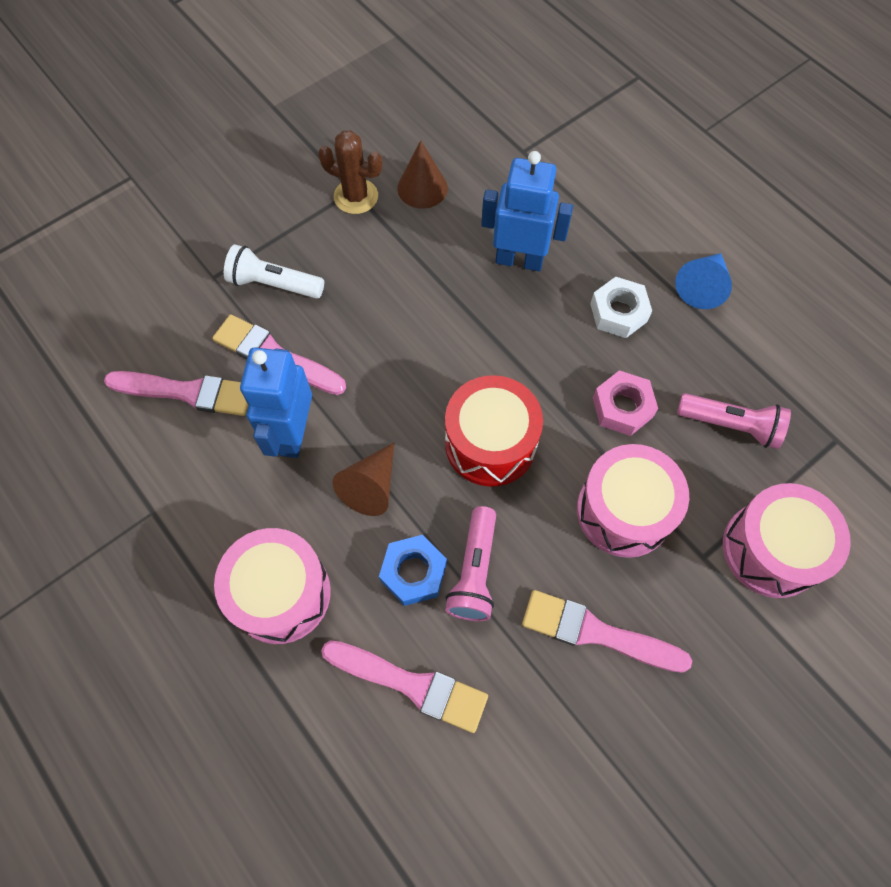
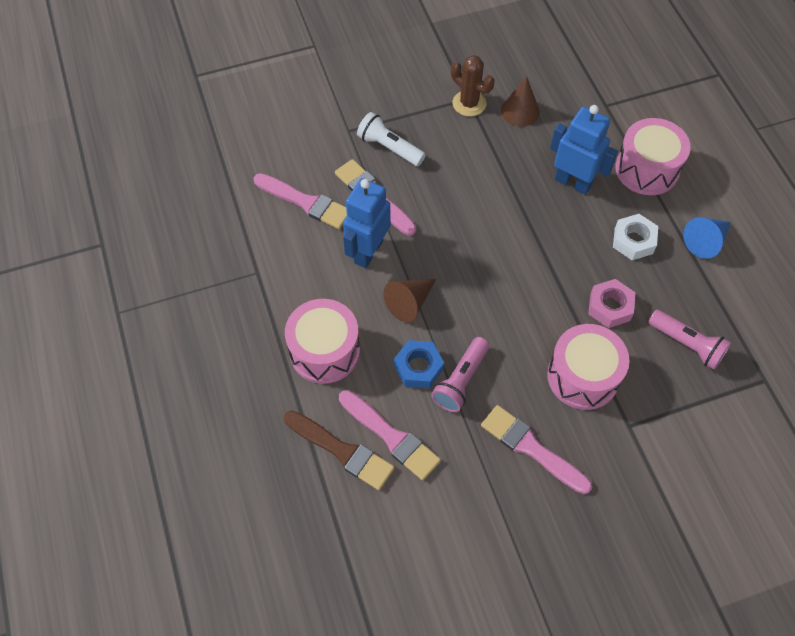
camera: 20 degrees right, 5 degrees down
(351, 730) = (341, 451): none -> brown brush
(490, 443) = (504, 301): red drum -> none
(771, 549) = (682, 437): pink drum -> pink drum (647, 169)

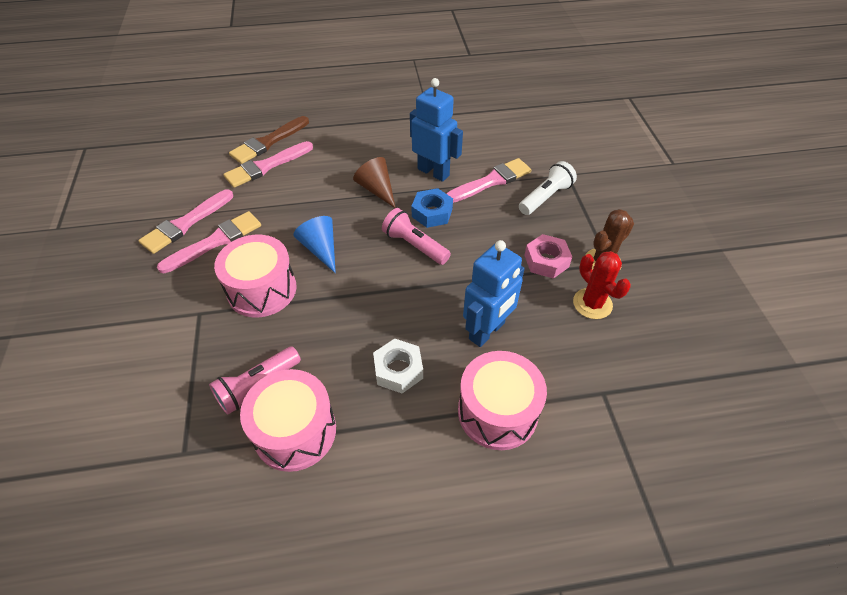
camera: 100 degrees right, 10 degrees down
(305, 202) = (490, 143): pink brush -> pink brush (186, 223)
(324, 351) = (350, 141): pink drum -> pink drum (295, 431)
(418, 367) = (316, 187): blue nut -> blue nut (432, 213)
(461, 381) = (294, 209): pink flashlight -> pink flashlight (414, 245)
(520, 111) = (592, 304): brown cone -> red cactus
(610, 307) = (325, 328): pink nut -> pink nut (546, 261)
(705, 241) = (379, 448): blue cone -> blue cone (321, 249)

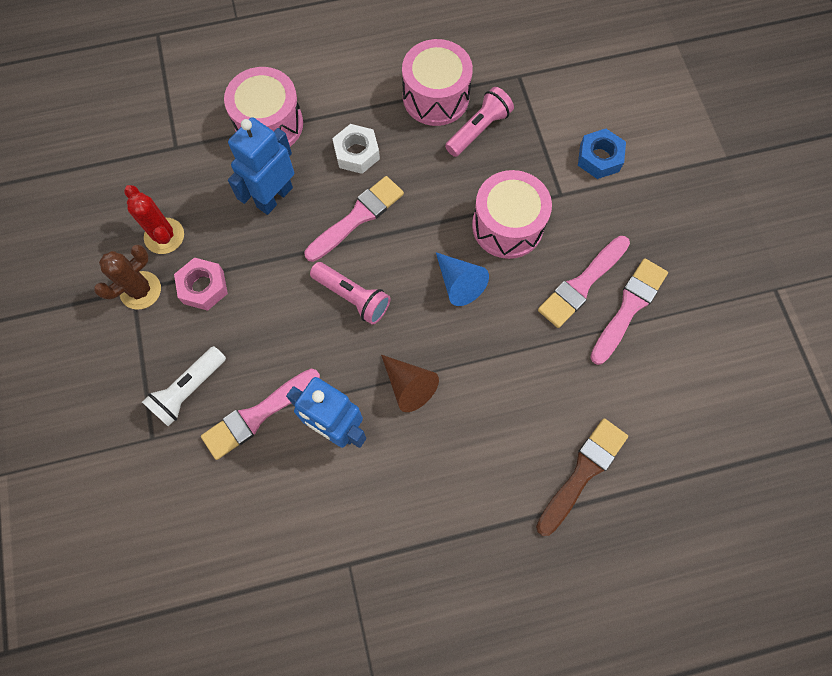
camera: 175 degrees right, 20 degrees up
(266, 166) = (567, 419): pink brush -> pink brush (357, 218)
(432, 213) = (334, 350): blue nut -> blue nut (599, 158)

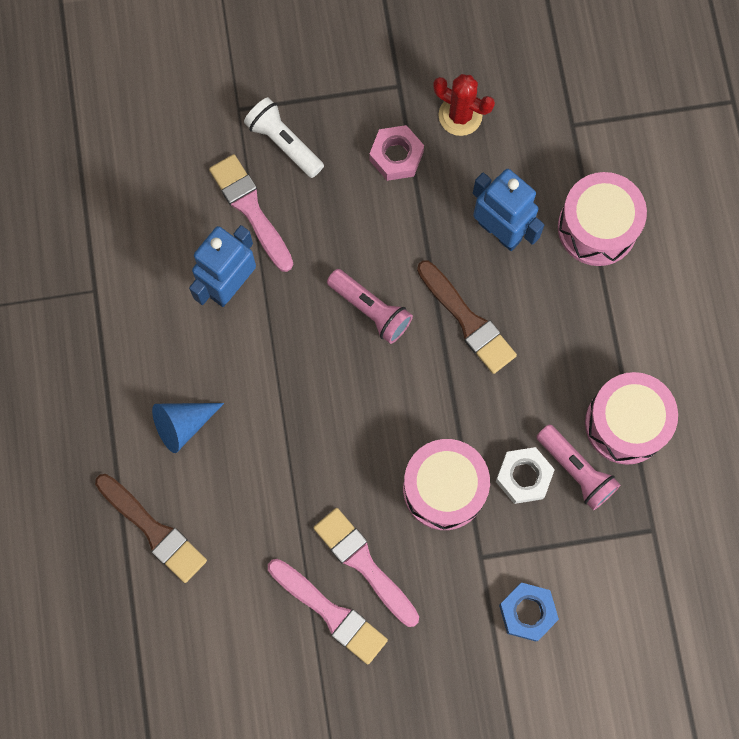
camera: 95 degrees right, 5 degrees up
(140, 290) = (398, 93): brown cactus -> none
(164, 236) = (460, 115): red cactus -> red cactus turned 60 degrees clockwise
(352, 297) = (371, 310): pink flashlight -> pink flashlight turned 90 degrees counterclockwise
(356, 153) = (552, 325): white nut -> white nut (523, 477)
(357, 218) = (467, 320): pink brush -> brown brush
(408, 386) = (265, 361): brown cone -> none
(459, 283) = (377, 425): blue cone -> blue cone (183, 425)

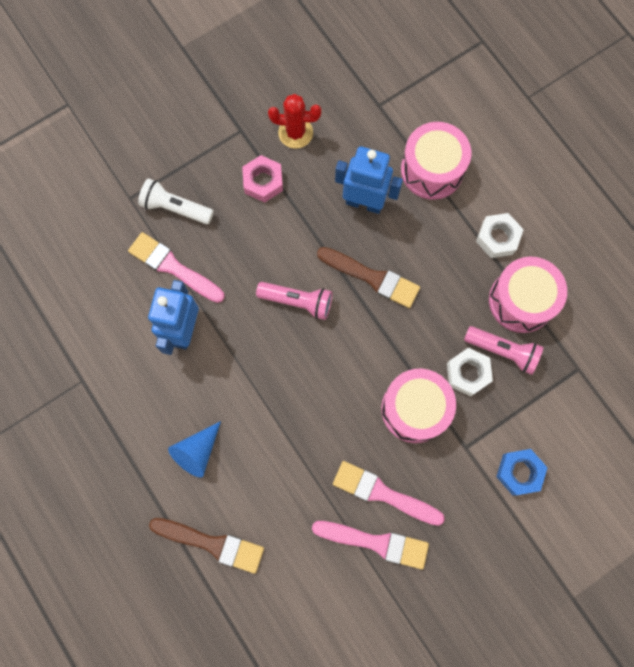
camera: 25 degrees left, 0 degrees up
(634, 340) = (497, 238): none -> white nut

